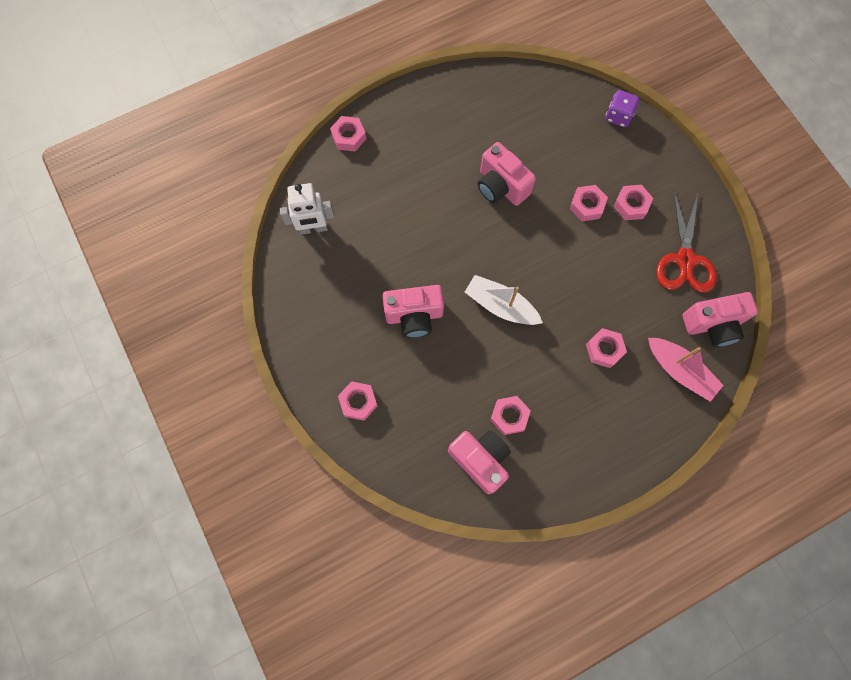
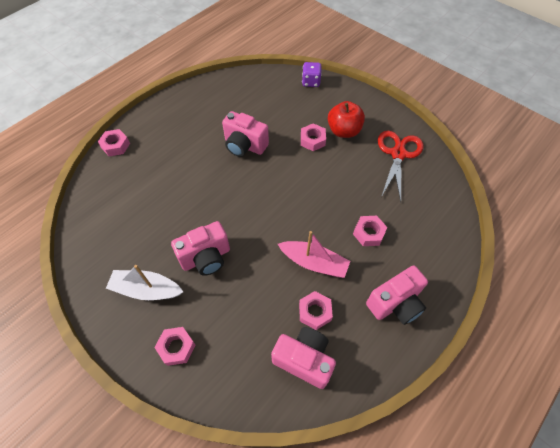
camera: 20 degrees left, 15 degrees down
(313, 228) = (101, 217): white robot -> none
(500, 305) = (275, 227): white boat -> white boat (146, 289)
(631, 205) = (343, 131): pink nut -> red apple
(679, 371) = (432, 230): pink boat -> pink boat (314, 263)
(685, 260) = (398, 154): red scissors -> red scissors turned 150 degrees counterclockwise
(712, 325) = (439, 190): pink camera -> pink camera (395, 303)

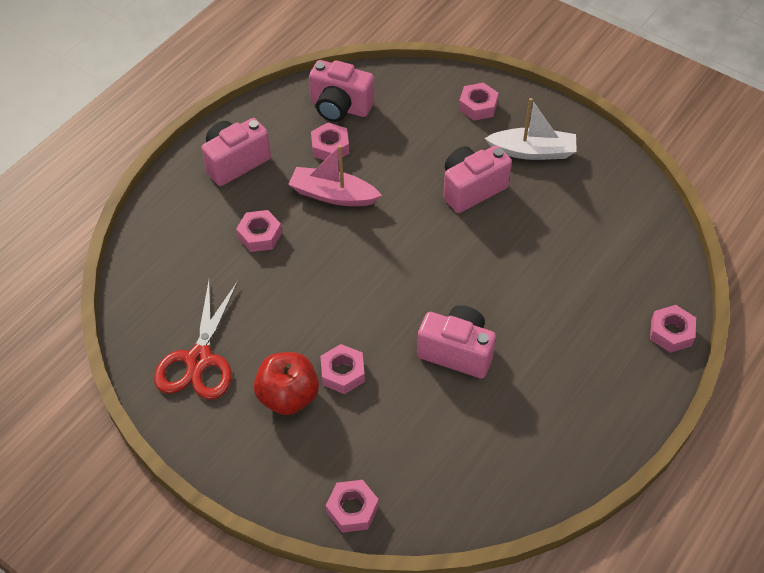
camera: 175 degrees right, 5 degrees down
(311, 82) = (352, 509): purple dice -> pink nut

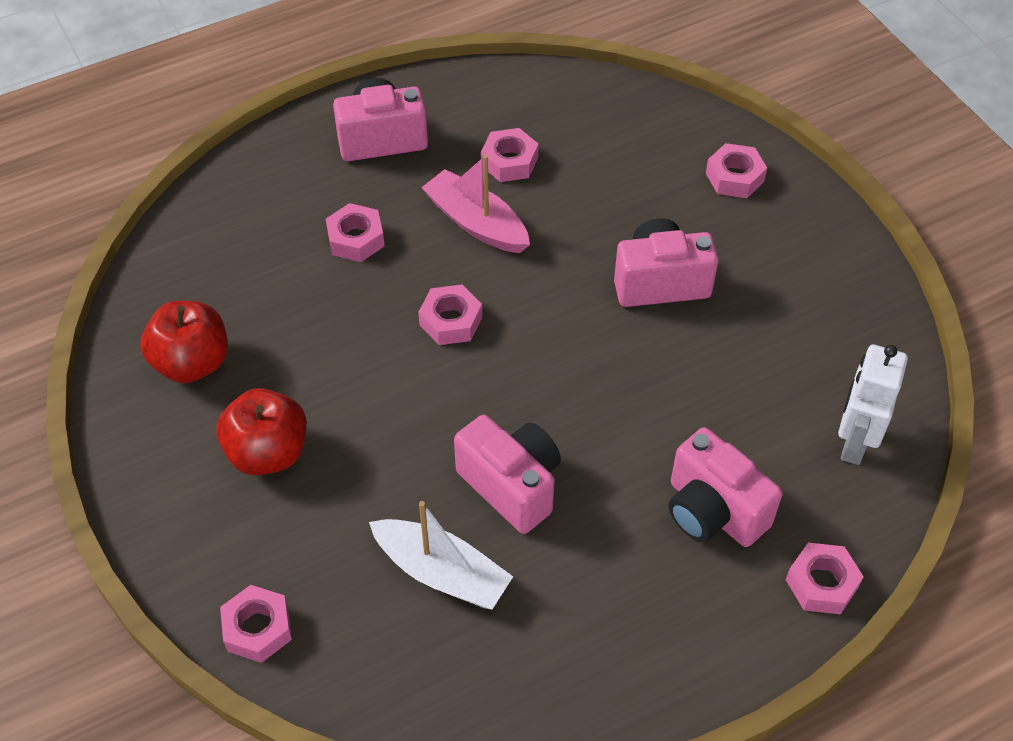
camera: 25 degrees right, 0 degrees up
(199, 360) = (192, 363): red scissors -> red apple
(340, 107) = (552, 116): pink camera -> pink camera (713, 511)
(342, 373) = (351, 451): pink nut -> pink nut (450, 321)
(532, 151) = (773, 263): white boat -> white boat (442, 573)
(641, 242) = (853, 442): none -> white robot

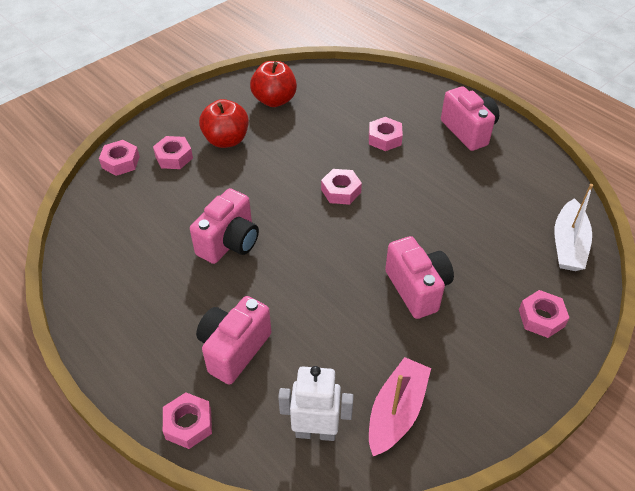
camera: 75 degrees right, 5 degrees down
(442, 573) = (164, 224): white boat -> white boat (568, 244)
(476, 223) = (423, 186): pink boat -> pink boat (396, 412)
(509, 162) = (483, 191): pink nut -> pink nut (174, 157)

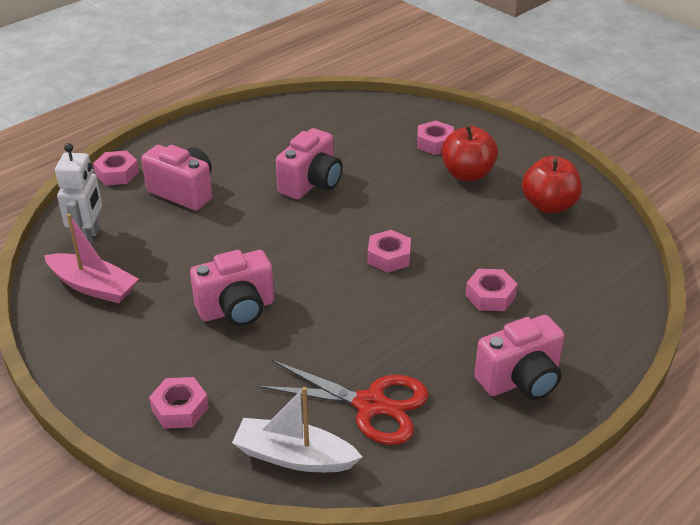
camera: 90 degrees right, 10 degrees down
(121, 162) = (423, 114): pink nut -> none
(229, 243) = (311, 184): pink camera -> pink camera turned 90 degrees counterclockwise
(508, 204) = (370, 404): none -> red scissors

